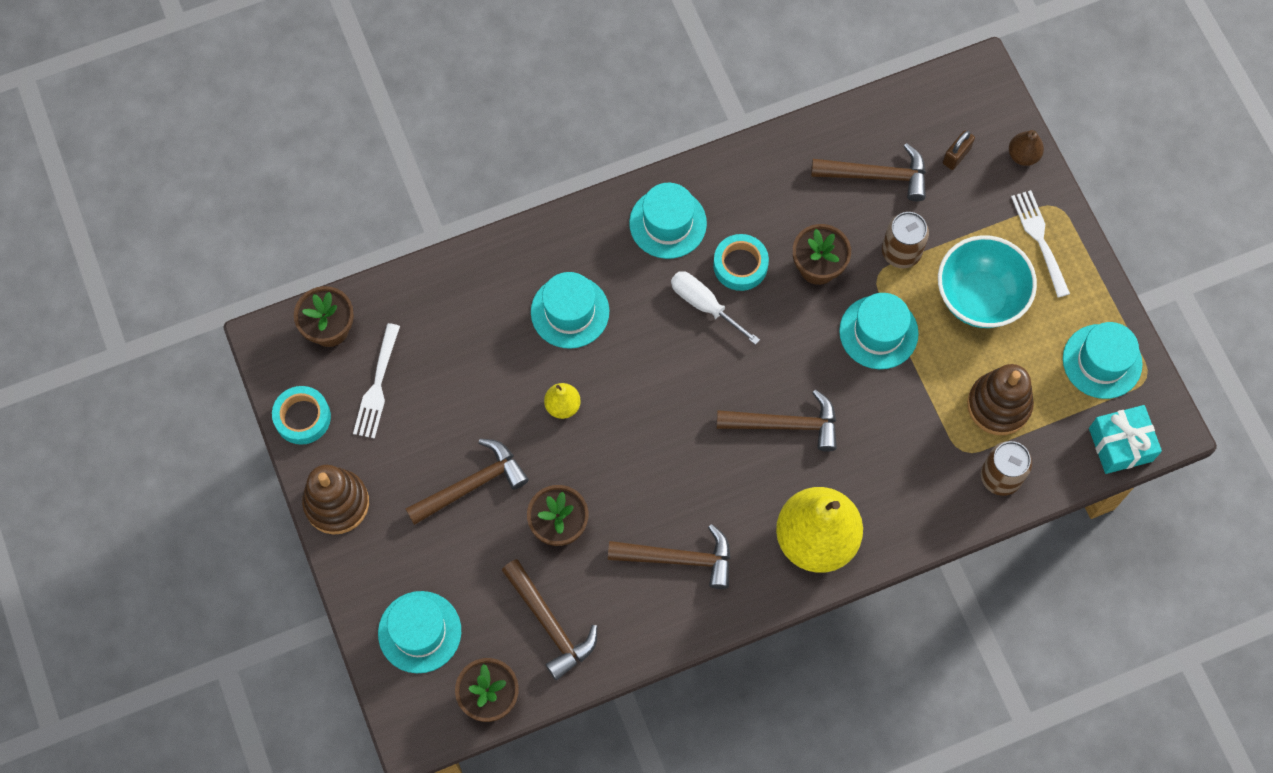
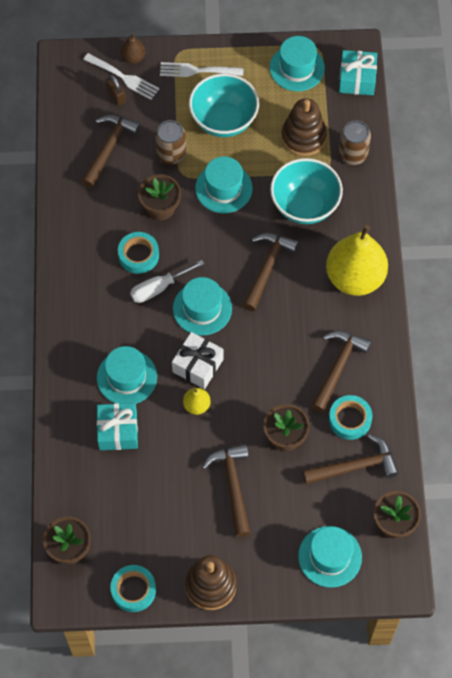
camera: 70 degrees left, 5 degrees down
(377, 386) = (130, 528): white fork -> white fork (123, 77)
(495, 327) = (118, 431): none -> turquoise gift
(612, 597) = (350, 419): none -> turquoise tape
(616, 388) = (198, 365): none -> white gift
(668, 223) = (86, 290): turquoise hat -> turquoise hat (202, 308)
(896, 441) = (305, 205): none -> turquoise bowl

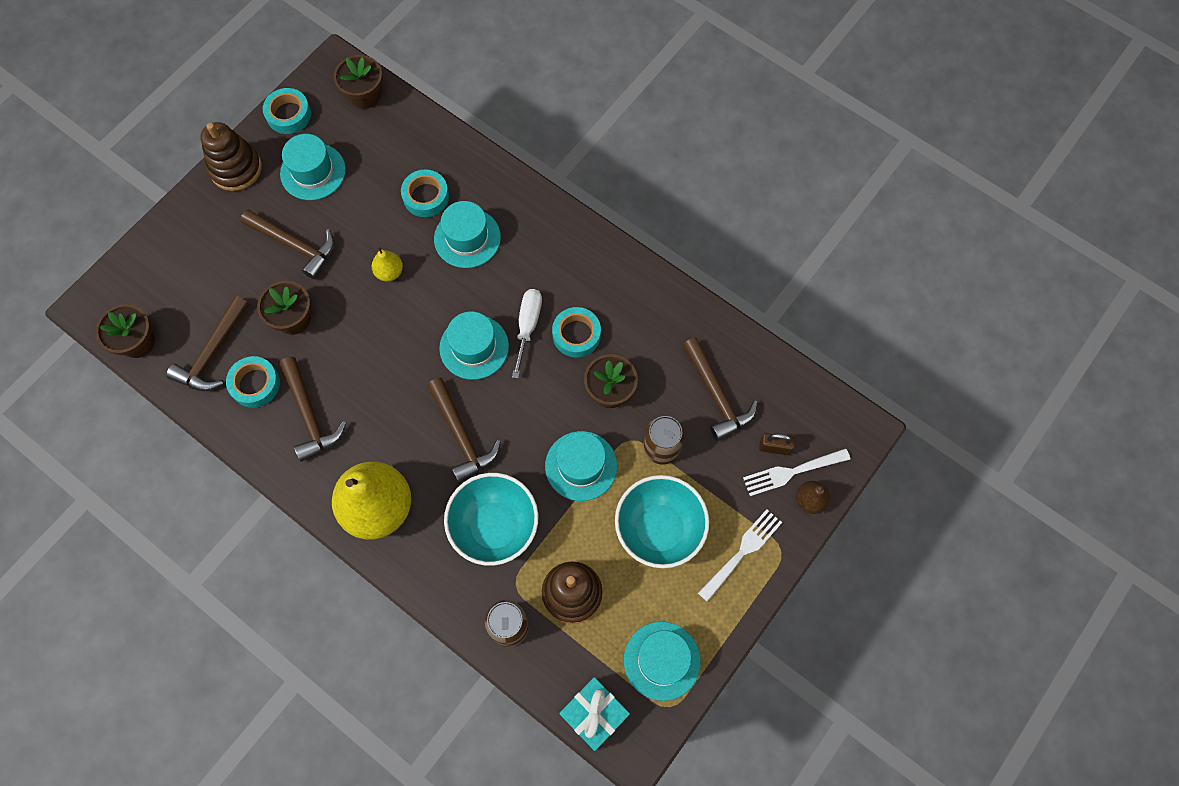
camera: 130 degrees right, 5 degrees up
(118, 431) = (426, 196): turquoise gift -> turquoise tape
(198, 365) = (424, 301): white gift -> none
(330, 556) = (165, 271): turquoise hat -> turquoise hat (313, 172)

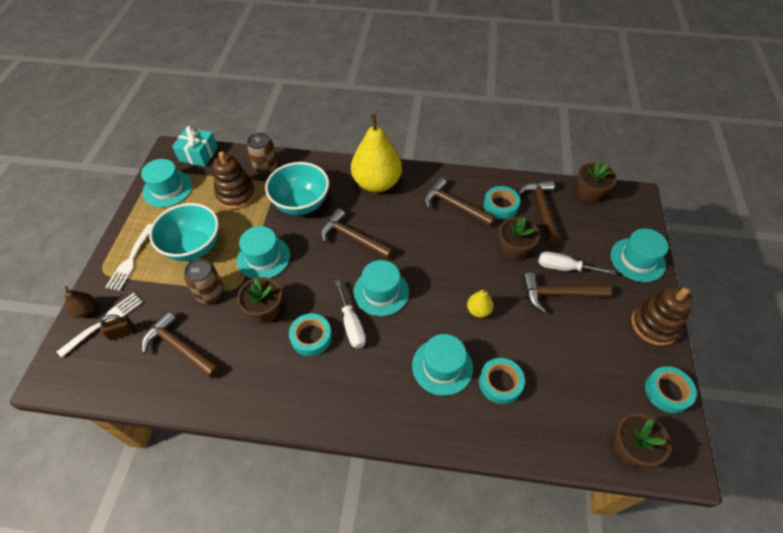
camera: 150 degrees right, 15 degrees down
(261, 269) = (564, 268): none -> white screwdriver
(313, 172) = (600, 354): turquoise hat -> turquoise hat (637, 259)

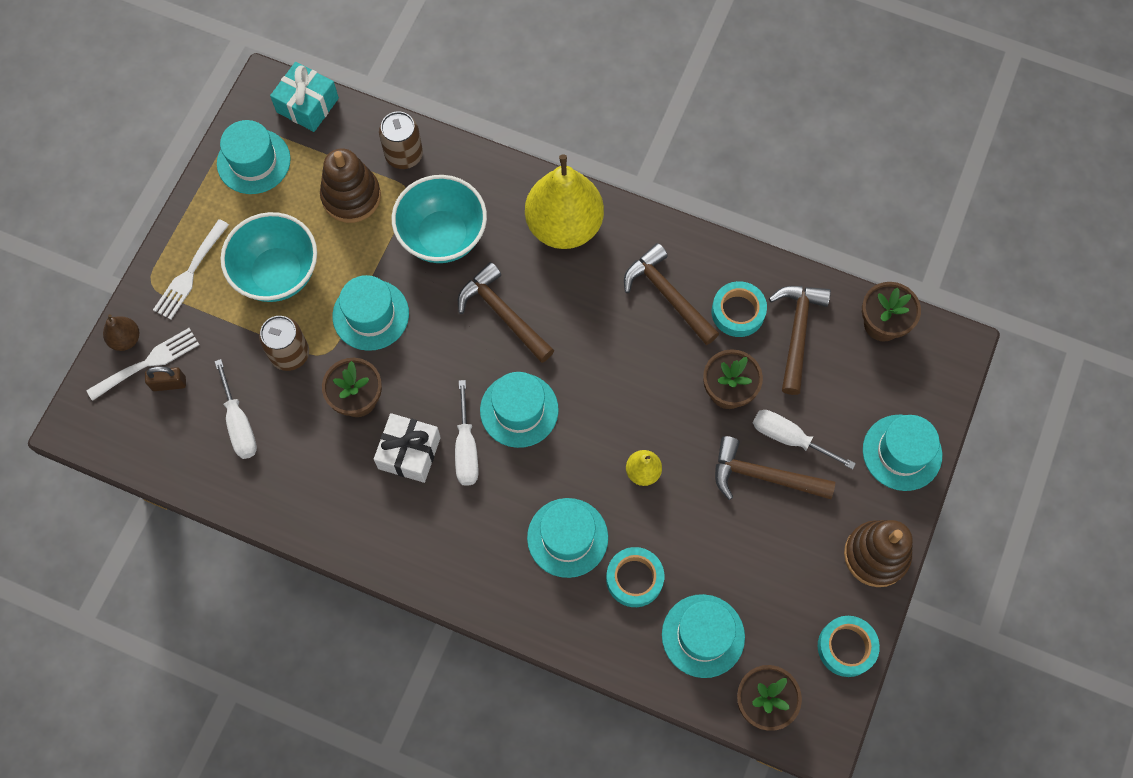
camera: 15 degrees right, 15 degrees up
(180, 347) = (239, 424): brown hammer -> white screwdriver
(311, 337) = (409, 453): turquoise tape -> white gift
(565, 410) = (703, 635): none -> turquoise hat

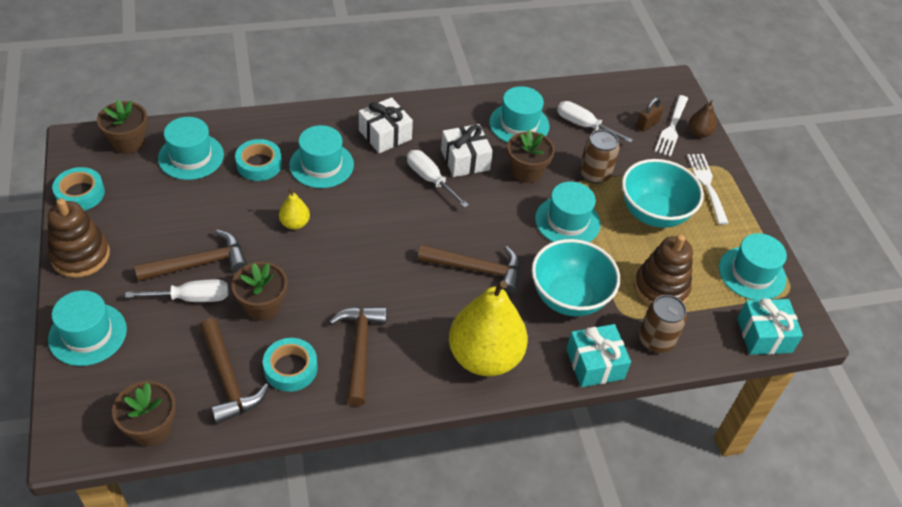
camera: 140 degrees right, 20 degrees down
(469, 541) = (385, 135): none -> white gift
(476, 166) = (595, 364): none -> turquoise gift
(519, 410) = (413, 217): turquoise hat -> turquoise hat (519, 124)
(667, 295) = (359, 350): brown hammer -> brown hammer turned 105 degrees counterclockwise

